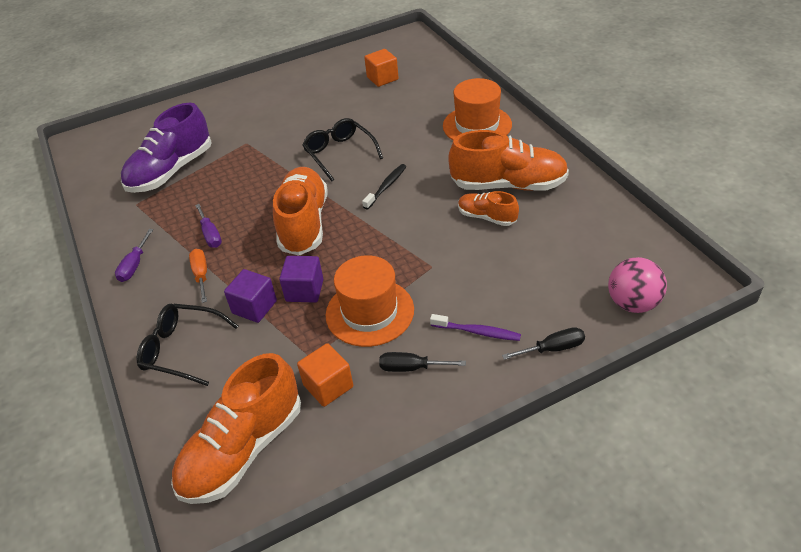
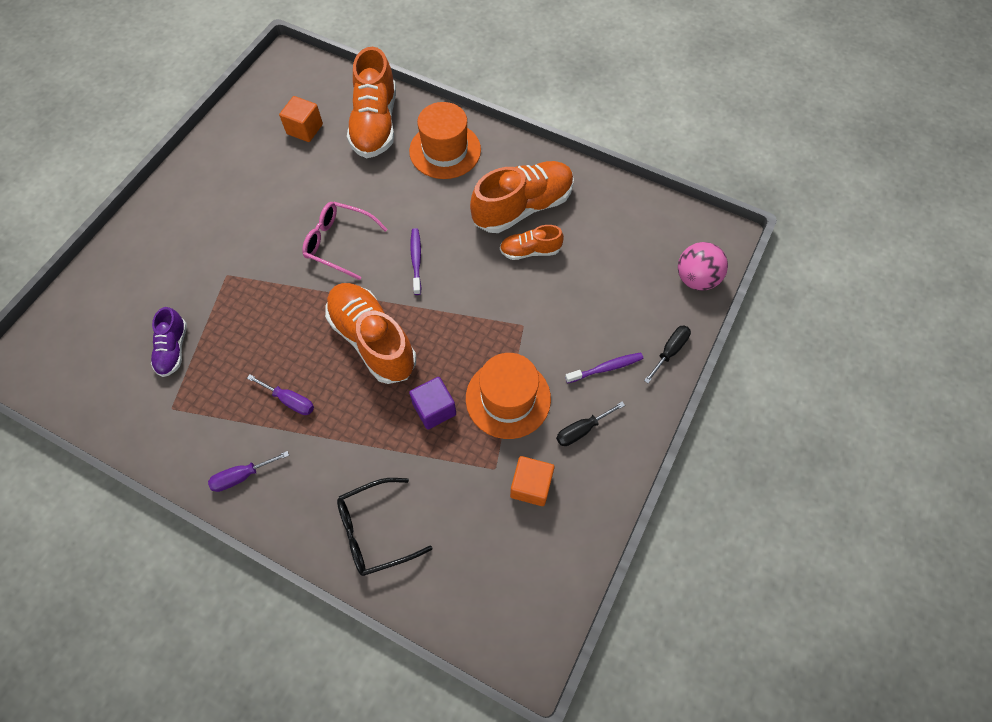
camera: 40 degrees left, 20 degrees up
(134, 265) = (242, 476): purple screwdriver -> purple screwdriver turned 90 degrees clockwise
(171, 171) = (173, 349): purple shoe -> purple shoe, size x0.53
(201, 275) = (322, 448): orange screwdriver -> none
(243, 449) = (511, 582): orange shoe -> orange shoe (375, 124)
(254, 307) = (403, 451): purple cube -> none
(339, 153) = (339, 243): black glasses -> pink glasses
(386, 186) = (416, 260): black toothbrush -> purple toothbrush

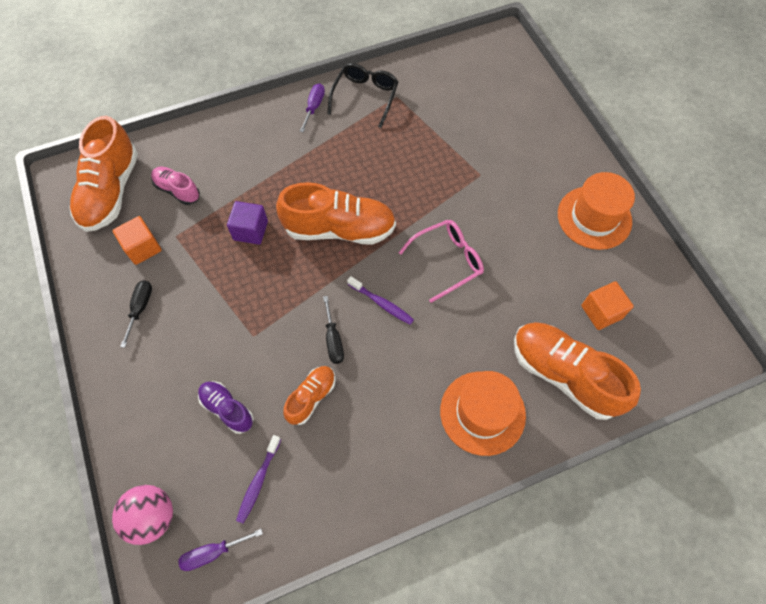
camera: 130 degrees right, 0 degrees up
(173, 349) = (441, 117): purple shoe -> purple shoe (227, 409)
(290, 400) = (340, 156): purple screwdriver -> purple screwdriver (213, 552)
(375, 530) = (211, 149): black glasses -> black glasses (365, 97)
(448, 516) = (177, 190): none -> pink shoe
(508, 398) = (210, 280): orange hat -> orange hat (594, 217)
(523, 207) = (360, 429): orange shoe -> orange shoe (111, 191)
(606, 368) = (162, 365): purple toothbrush -> purple toothbrush (258, 481)
(670, 351) = (123, 426): black screwdriver -> black screwdriver (333, 340)

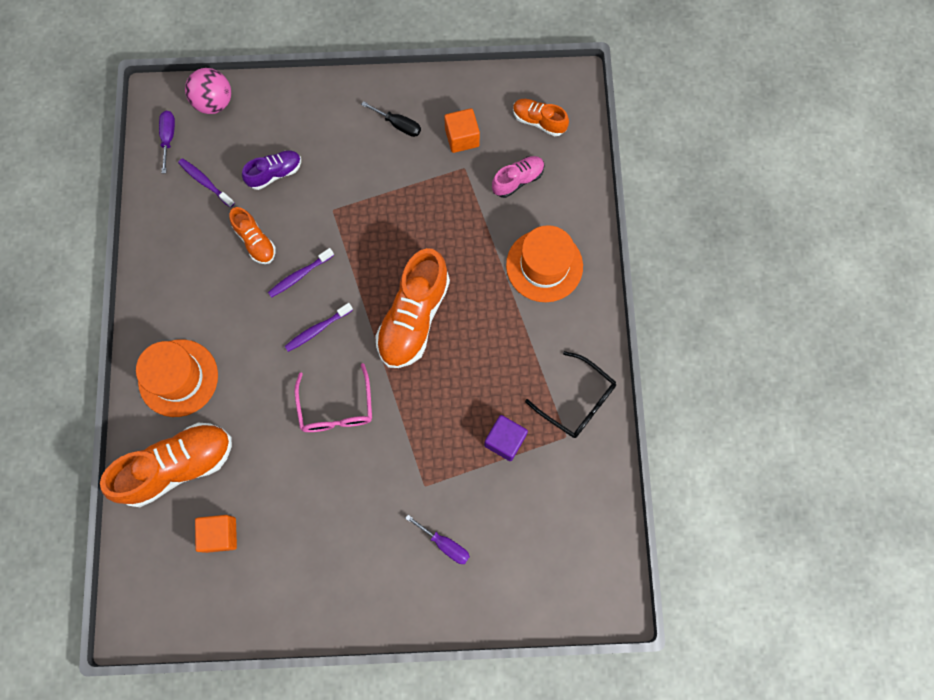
camera: 110 degrees right, 10 degrees up
(111, 191) = (539, 121): orange shoe -> orange shoe, size x0.53
(250, 230) = (444, 235): purple cube -> purple cube (505, 440)
(314, 107) = (581, 341): purple screwdriver -> purple screwdriver (445, 544)
(333, 340) = (299, 275): black screwdriver -> purple toothbrush
(594, 217) = (324, 584): orange hat -> orange hat (544, 265)

